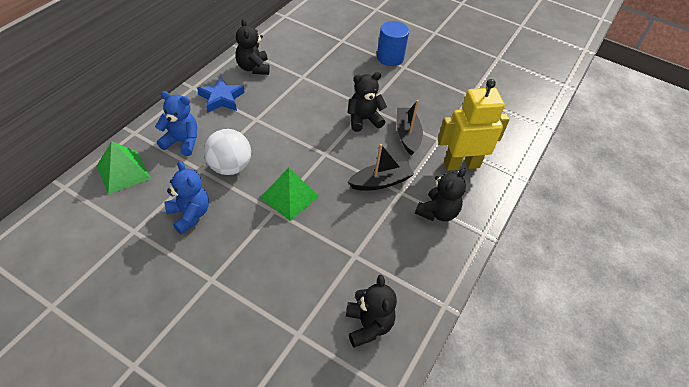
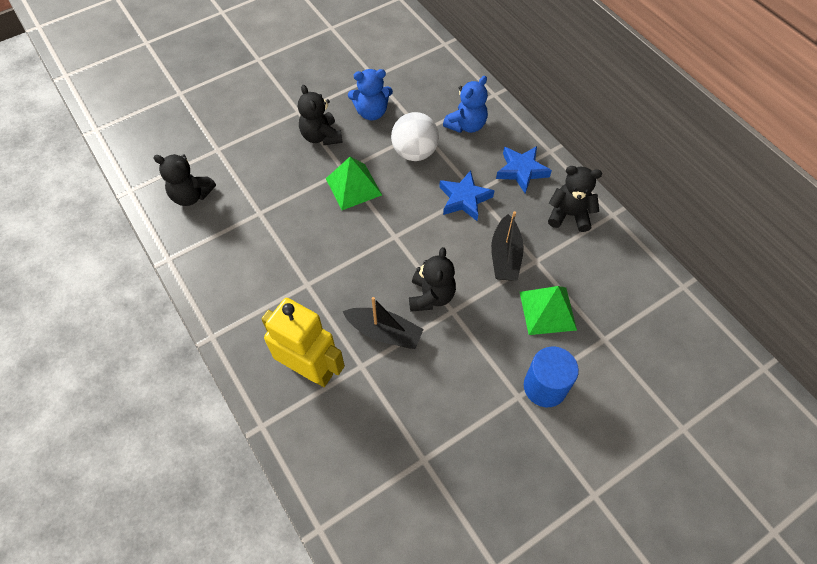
camera: 120 degrees right, 10 degrees up
(123, 172) = (445, 79): green pyramid -> green pyramid (547, 310)
(266, 123) = (464, 199): none -> blue star
(380, 182) = (330, 271): black boat -> black boat (505, 256)
(437, 212) = (262, 306): black teddy bear -> black teddy bear (321, 136)
(461, 164) = (310, 369): yellow robot -> yellow robot turned 75 degrees counterclockwise

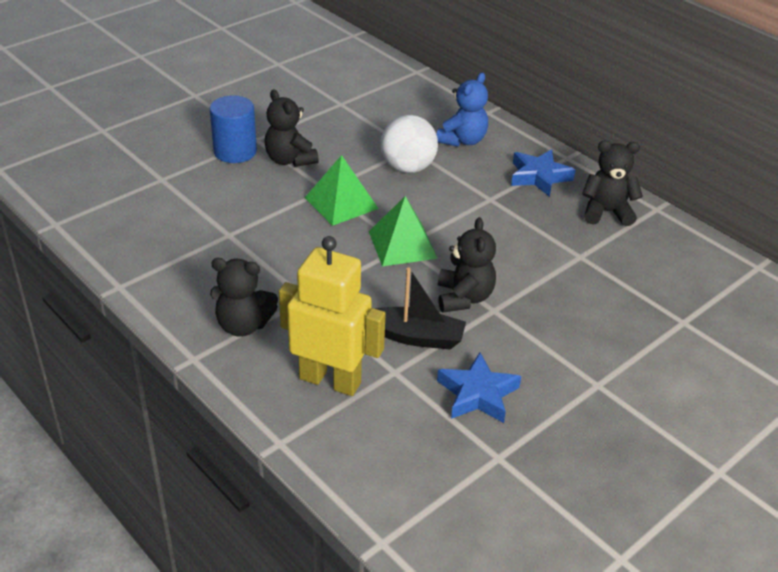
camera: 10 degrees left, 20 degrees down
(191, 195) = (137, 224): black teddy bear -> black teddy bear (243, 325)
(371, 112) = (346, 135): blue teddy bear -> none
(464, 199) = (479, 206): blue star -> blue star (477, 394)
(505, 256) = (542, 254): black boat -> none
(545, 387) = (627, 372): blue cylinder -> blue cylinder (235, 151)
(547, 310) = (608, 300): green pyramid -> green pyramid (402, 244)

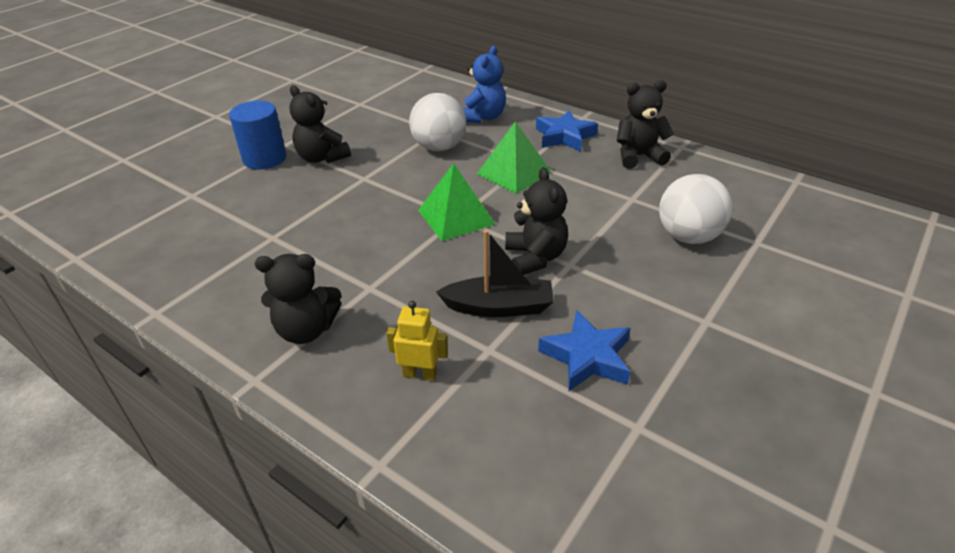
camera: 10 degrees left, 0 degrees up
(330, 380) = (420, 374): yellow robot -> yellow robot, size x0.47
(341, 203) = (383, 188): green pyramid -> green pyramid (513, 173)
(618, 304) = (688, 236): none -> white ball

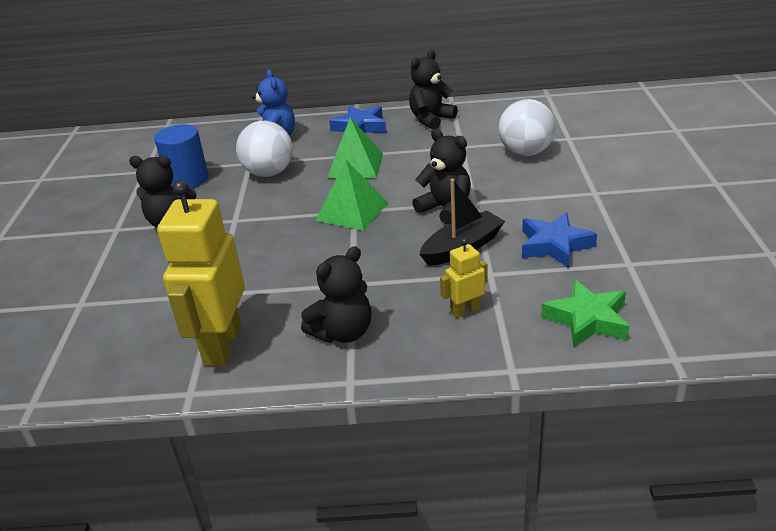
camera: 35 degrees left, 5 degrees down
(221, 285) = (222, 345): none -> yellow robot
(264, 158) = (113, 246): blue cylinder -> blue cylinder (187, 179)
(513, 462) = (587, 319): none -> green star

